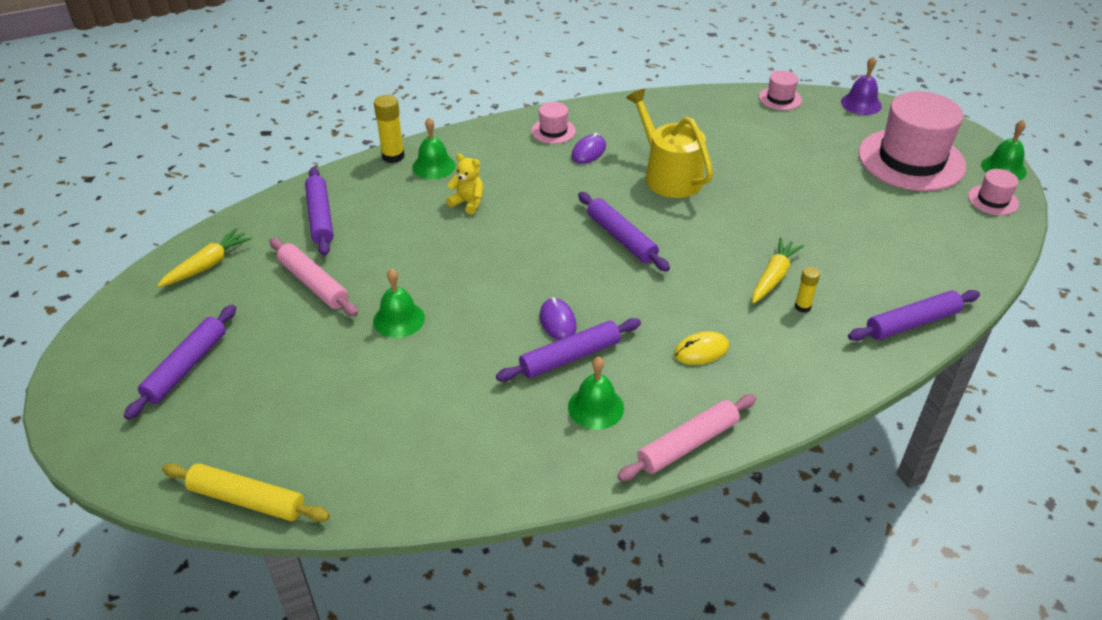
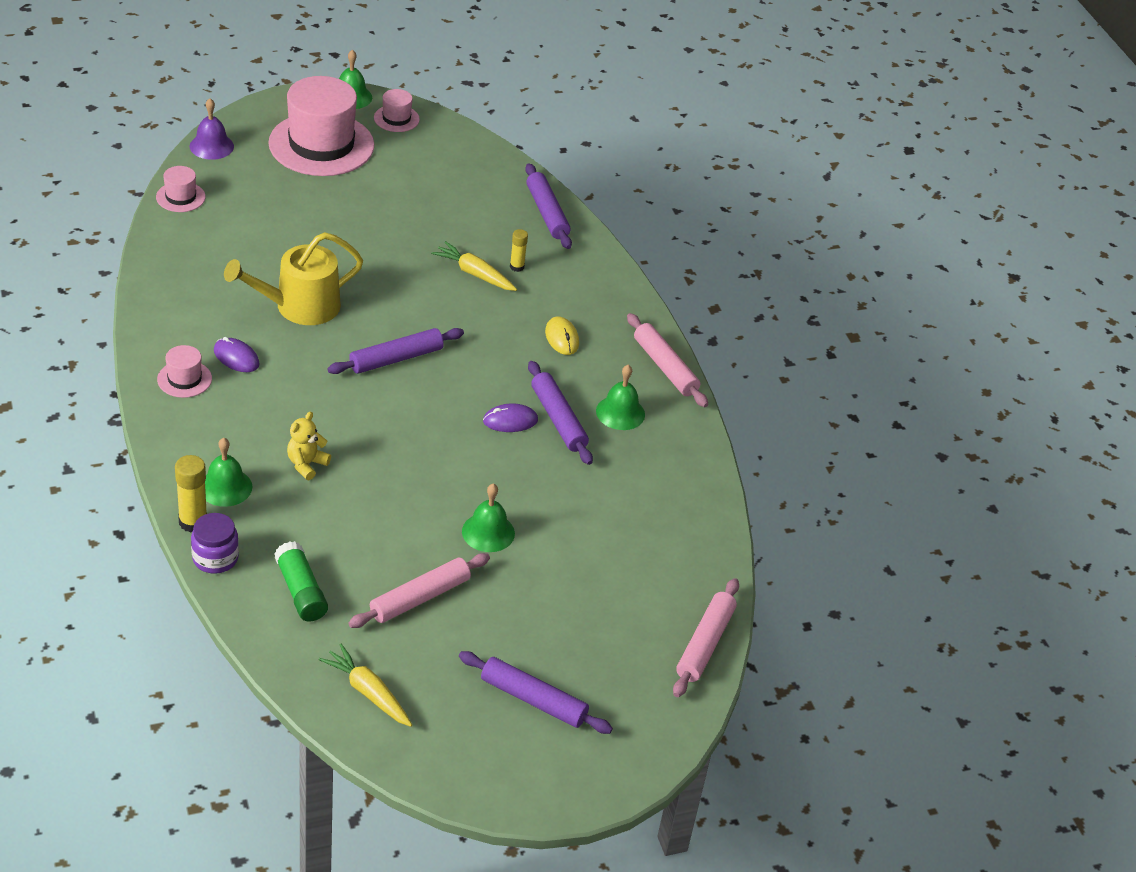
camera: 90 degrees left, 0 degrees up
(247, 500) = (705, 644): yellow rolling pin -> pink rolling pin
(320, 217) = (301, 591): purple rolling pin -> green glue stick
(355, 171) = (215, 558): none -> purple jar

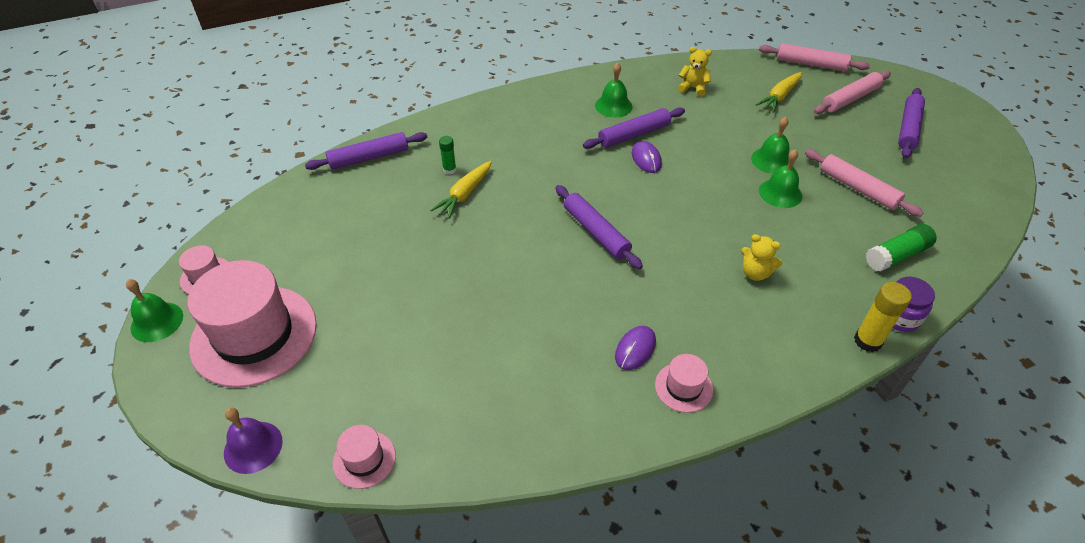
camera: 90 degrees left, 5 degrees up
(225, 487) = (812, 325): green bell -> green bell (780, 193)
(300, 306) = (542, 310): yellow watering can -> none
(368, 692) = (963, 205): yellow carrot -> yellow carrot (779, 97)
(517, 267) = (449, 170): yellow glue stick -> green glue stick
(562, 338) = (537, 139): yellow mouse -> none
(652, 496) = (693, 88): none -> yellow teddy bear
(665, 367) = (555, 87): pink rolling pin -> pink rolling pin (850, 99)

